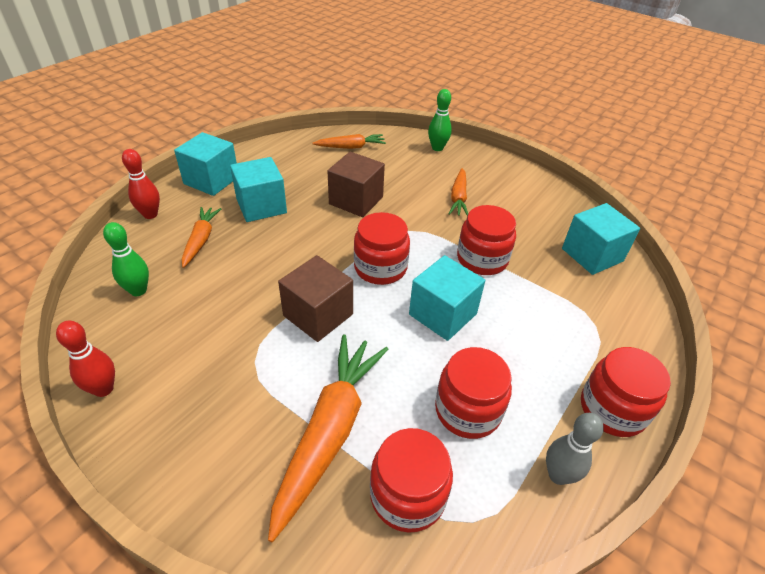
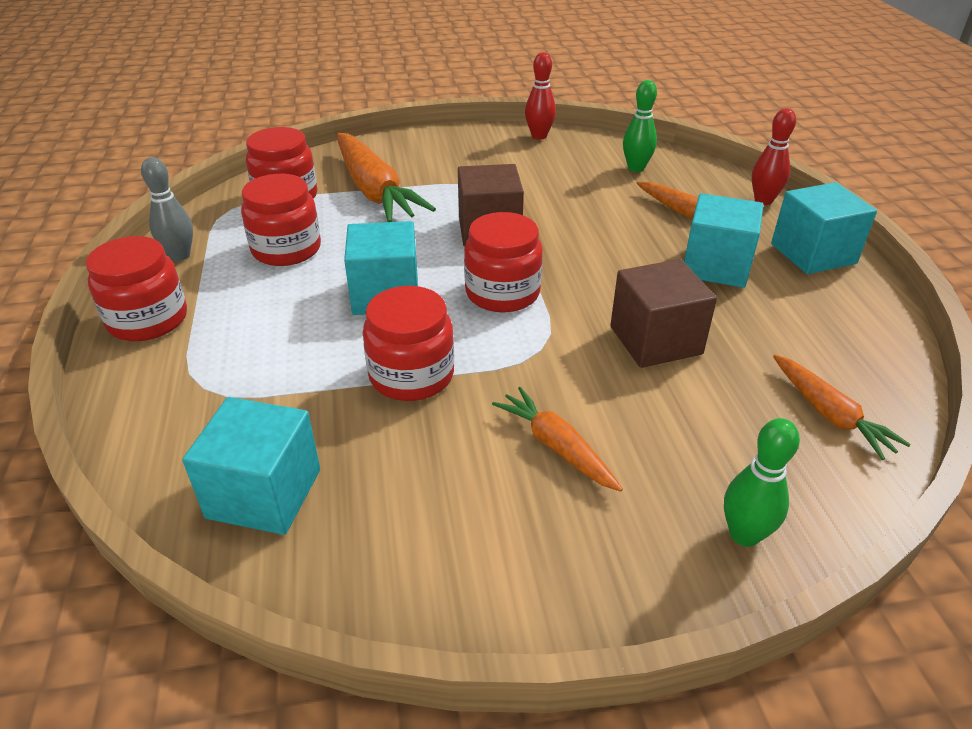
camera: 135 degrees right, 5 degrees down
(351, 147) = (829, 414): orange carrot -> orange carrot turned 60 degrees counterclockwise

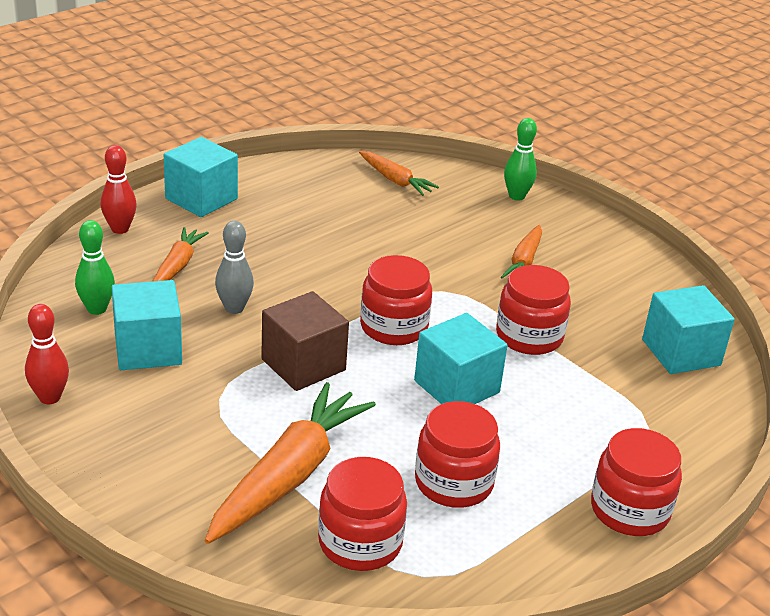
camera: 125 degrees left, 5 degrees down
(180, 256) = (536, 555): grey bowling pin -> grey bowling pin (234, 308)
(655, 340) = (384, 247): brown cube -> none
(715, 266) = (259, 237): turquoise cube -> turquoise cube (148, 349)
(829, 414) = (395, 180): orange carrot -> orange carrot turned 105 degrees clockwise

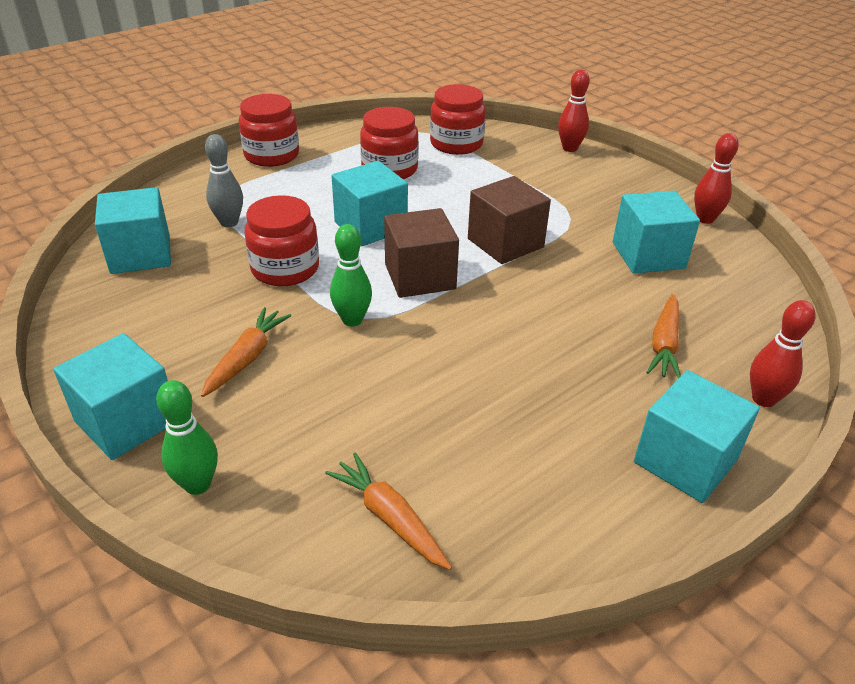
camera: 175 degrees left, 5 degrees up
(97, 309) = (719, 292): green bowling pin -> green bowling pin (352, 320)
(179, 534) = (569, 148): none -> red bowling pin
(234, 308) = (583, 294): grey bowling pin -> grey bowling pin (229, 222)
(289, 475) = (505, 173): orange carrot -> none
(394, 327) = (420, 277): red jar -> brown cube
(584, 226) = (127, 421): none -> turquoise cube

